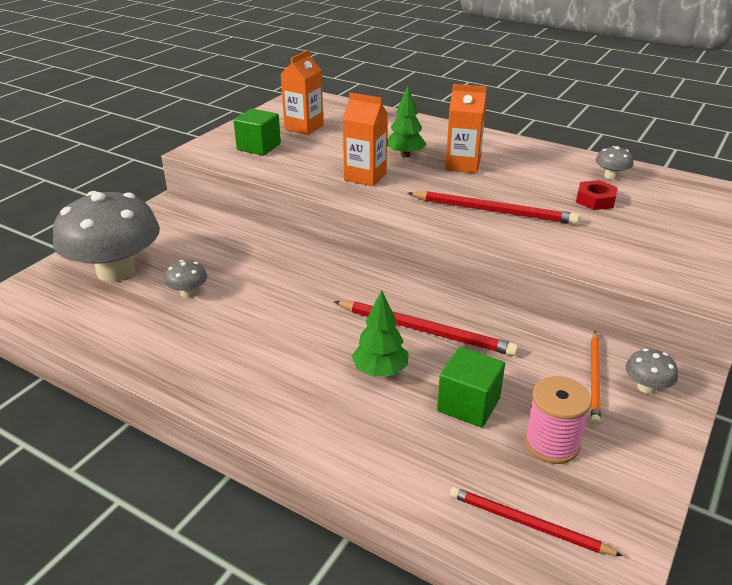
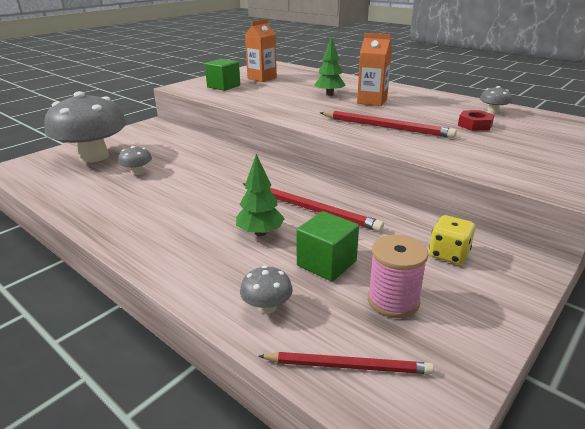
camera: 10 degrees right, 5 degrees down
(365, 177) = (293, 104): orange carton -> none
(527, 524) = (348, 366): red pencil -> red pencil turned 150 degrees clockwise
(594, 378) = (448, 254): orange pencil -> yellow dice
(646, 387) = (497, 265): grey mushroom -> grey mushroom (267, 307)

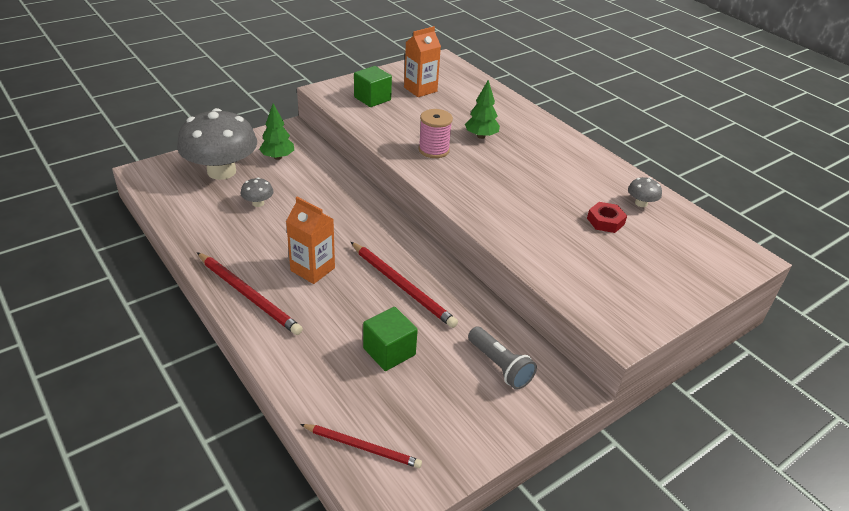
camera: 10 degrees right, 10 degrees up
(260, 233) = (346, 305): green tree -> green tree (278, 157)
(267, 307) = (323, 383): grey mushroom -> none
(372, 101) = (520, 158): orange carton -> orange carton (312, 269)
(386, 127) = (510, 206): red pencil -> red pencil (248, 295)
(393, 301) = (425, 401): pink spool -> pink spool (434, 150)
(448, 254) = (499, 366): yellow dice -> grey flashlight

